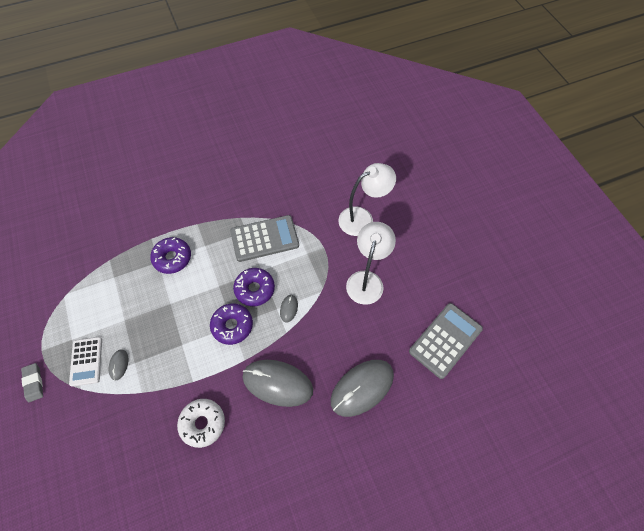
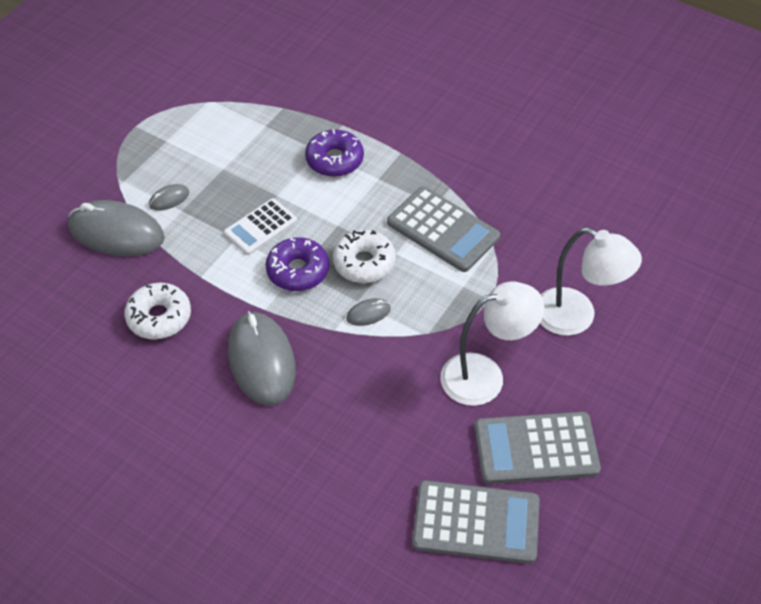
camera: 55 degrees right, 10 degrees down
(33, 383) = (97, 144): grey eraser -> none
(86, 361) = (152, 169): white calculator -> white calculator (260, 227)
(255, 289) = (364, 263): purple donut -> white donut
(362, 388) = (325, 457): grey mouse -> grey mouse (116, 232)
(422, 286) = (536, 448): none -> grey calculator

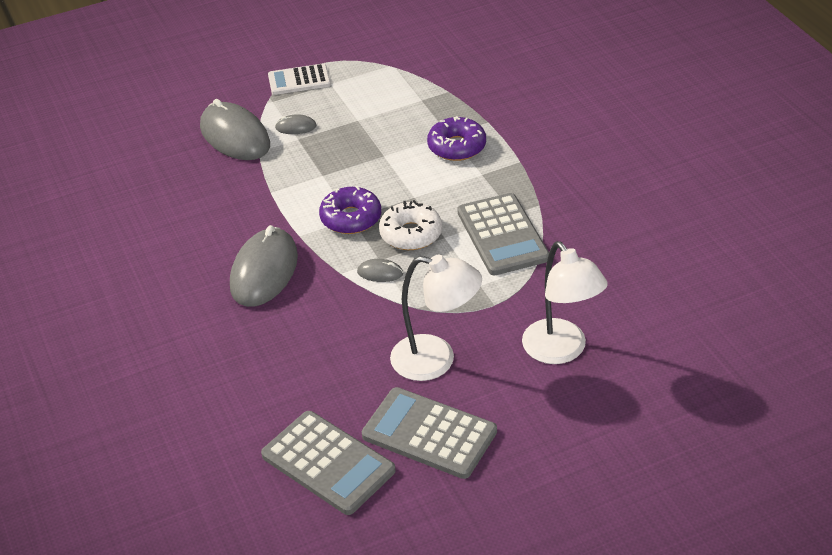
camera: 35 degrees right, 10 degrees down
(159, 317) = (214, 208): white donut -> none
(260, 227) = (349, 175): white calculator -> white calculator (299, 80)

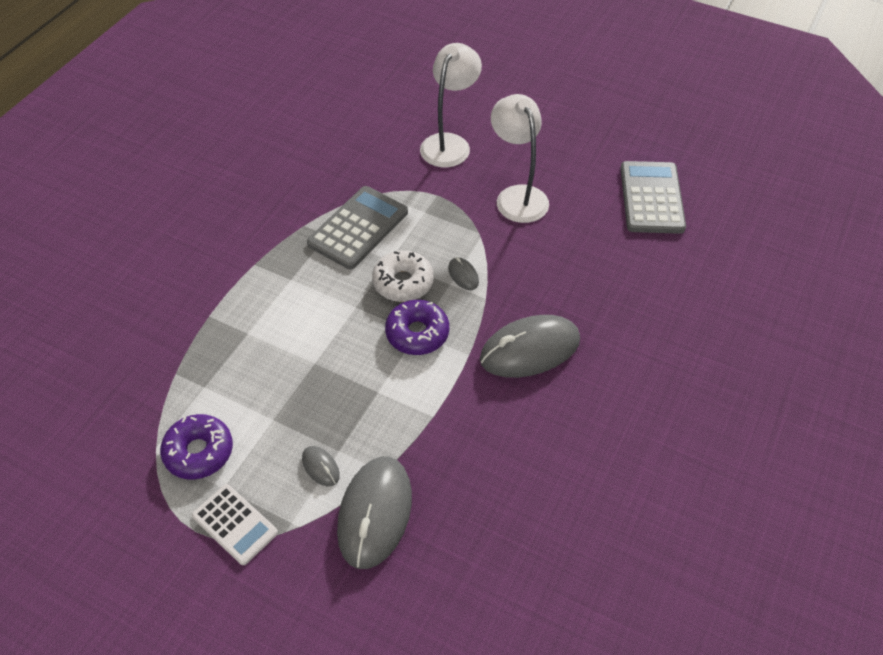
camera: 130 degrees left, 10 degrees up
(429, 434) = (579, 166): grey calculator -> none
(457, 147) = (262, 318): purple donut -> purple donut (199, 452)

